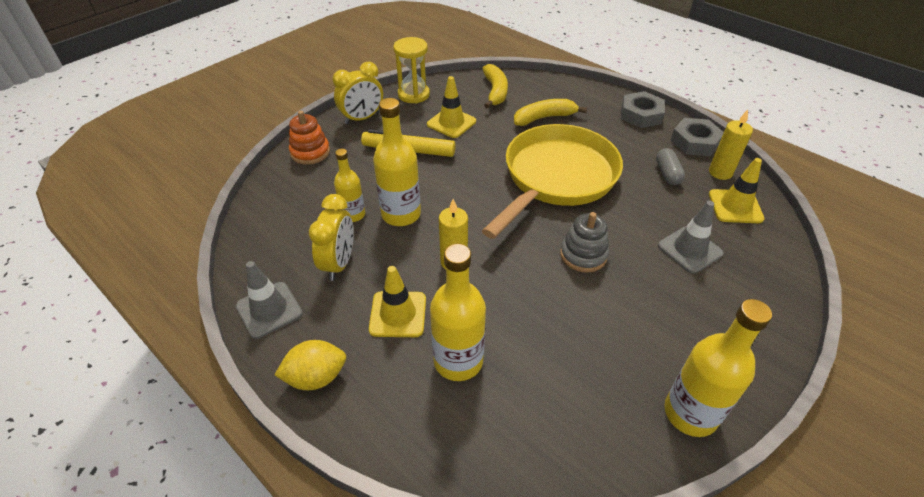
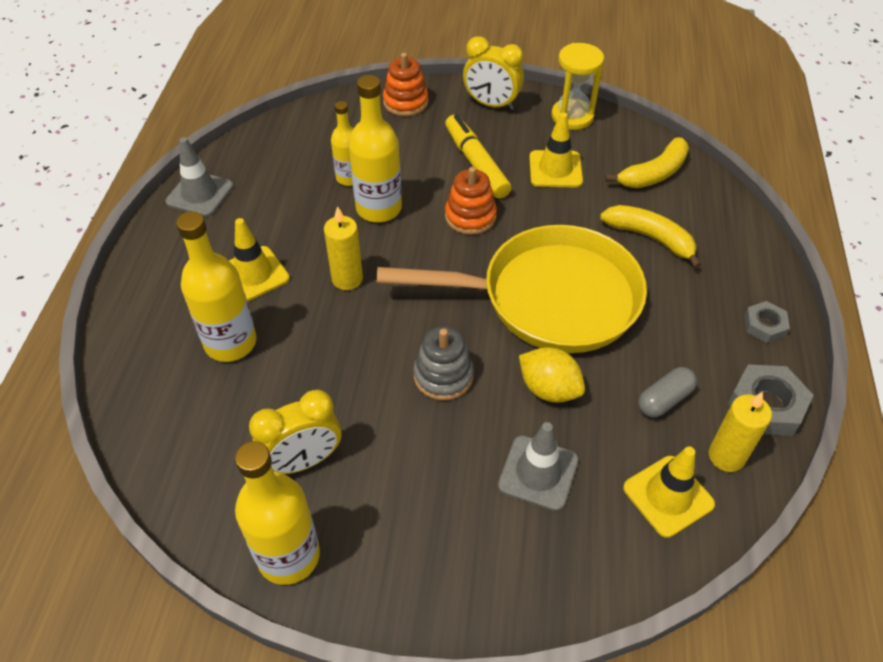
camera: 55 degrees right, 5 degrees up
(316, 377) = (153, 261): yellow lemon -> yellow lemon (549, 389)
(339, 263) = (282, 204): yellow clock -> yellow clock (303, 461)
(454, 176) = (470, 216): none -> orange stacking toy
(641, 115) = (764, 325): grey nut -> grey nut, size x0.61

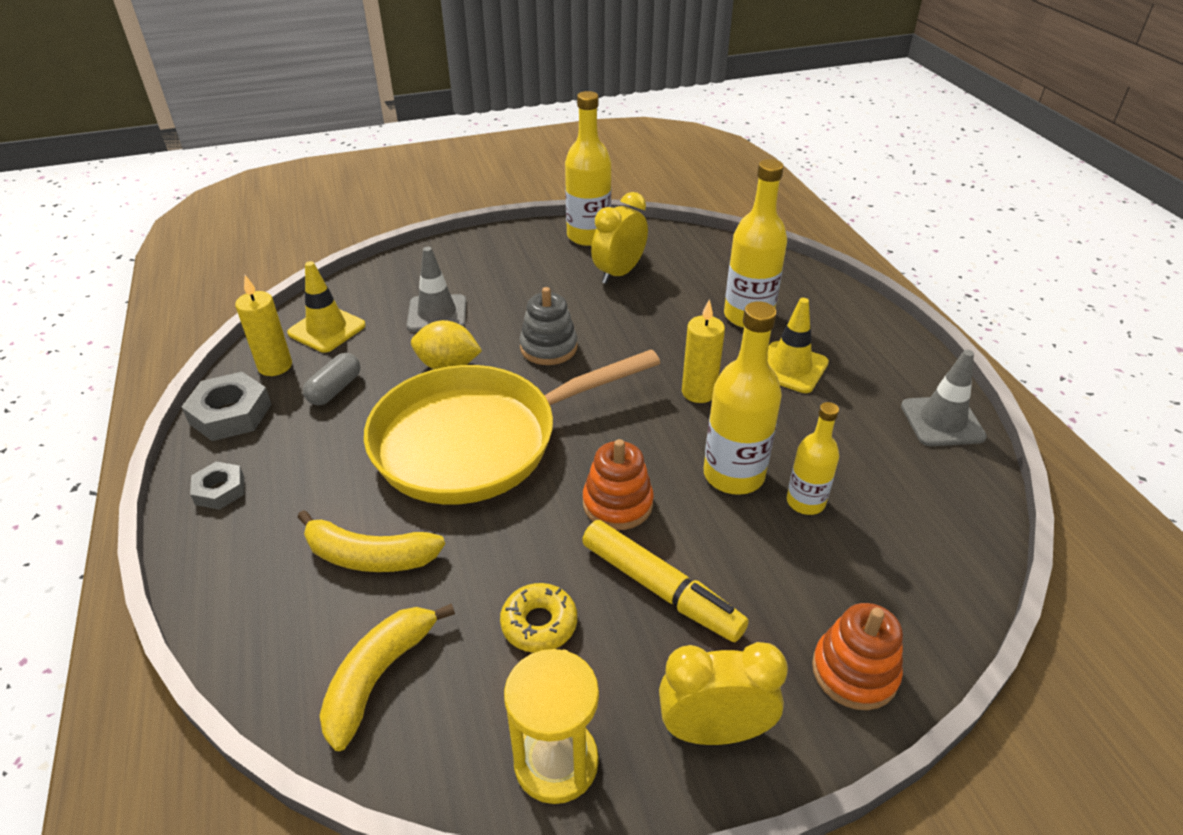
camera: 155 degrees right, 10 degrees down
(555, 169) = (539, 624): yellow traffic cone -> yellow donut

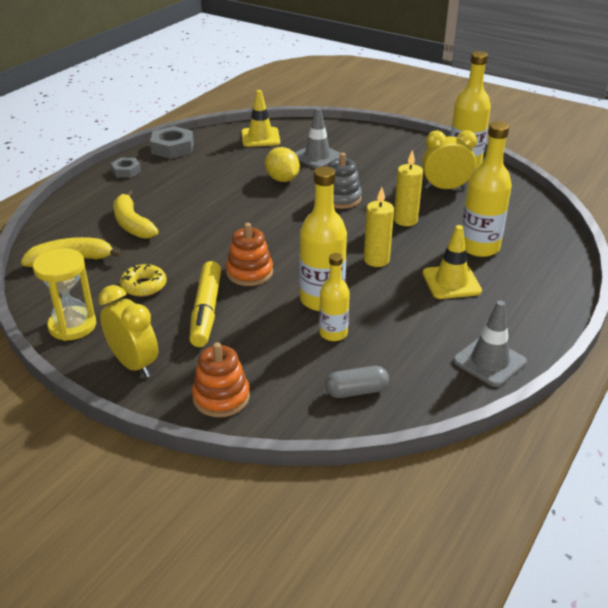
camera: 50 degrees right, 5 degrees down
(275, 366) = (216, 140): yellow candle -> yellow candle (405, 220)
(335, 389) = (222, 161): grey capsule -> grey capsule (356, 391)
(477, 441) = (240, 213): yellow pan -> none

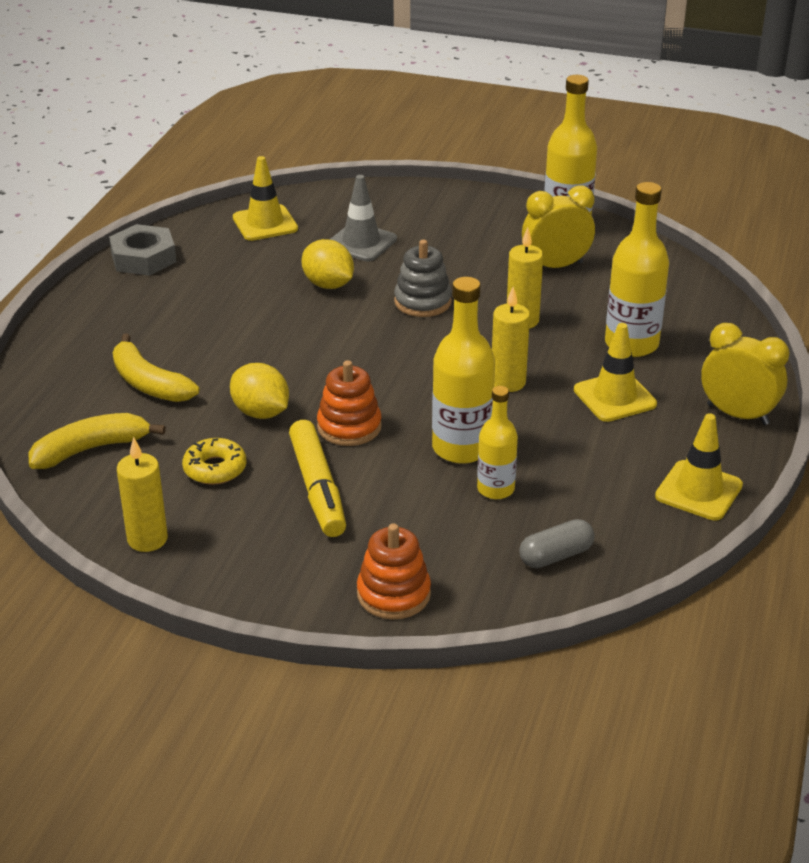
camera: 15 degrees left, 0 degrees up
(72, 326) = (147, 539): yellow hourglass -> yellow candle
(126, 171) = (94, 304): grey nut -> none
(134, 364) = (259, 574): yellow clock -> yellow clock (737, 414)
(194, 254) = (261, 412): none -> yellow lemon
(489, 361) = (698, 491): grey traffic cone -> yellow traffic cone

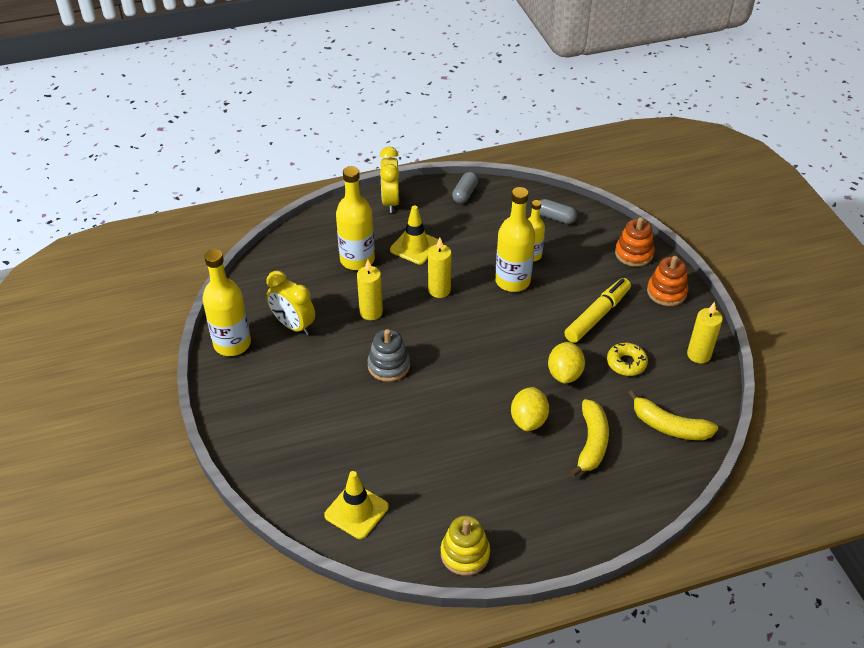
camera: 125 degrees left, 10 degrees up
(143, 258) = (465, 554): grey nut -> yellow stacking toy
(328, 285) = (408, 423): yellow lemon -> yellow lemon (528, 420)
(349, 427) = (539, 331): orange stacking toy -> orange stacking toy (666, 292)
(361, 243) = (340, 437): grey traffic cone -> none
(698, 491) = (465, 194): yellow traffic cone -> grey capsule

